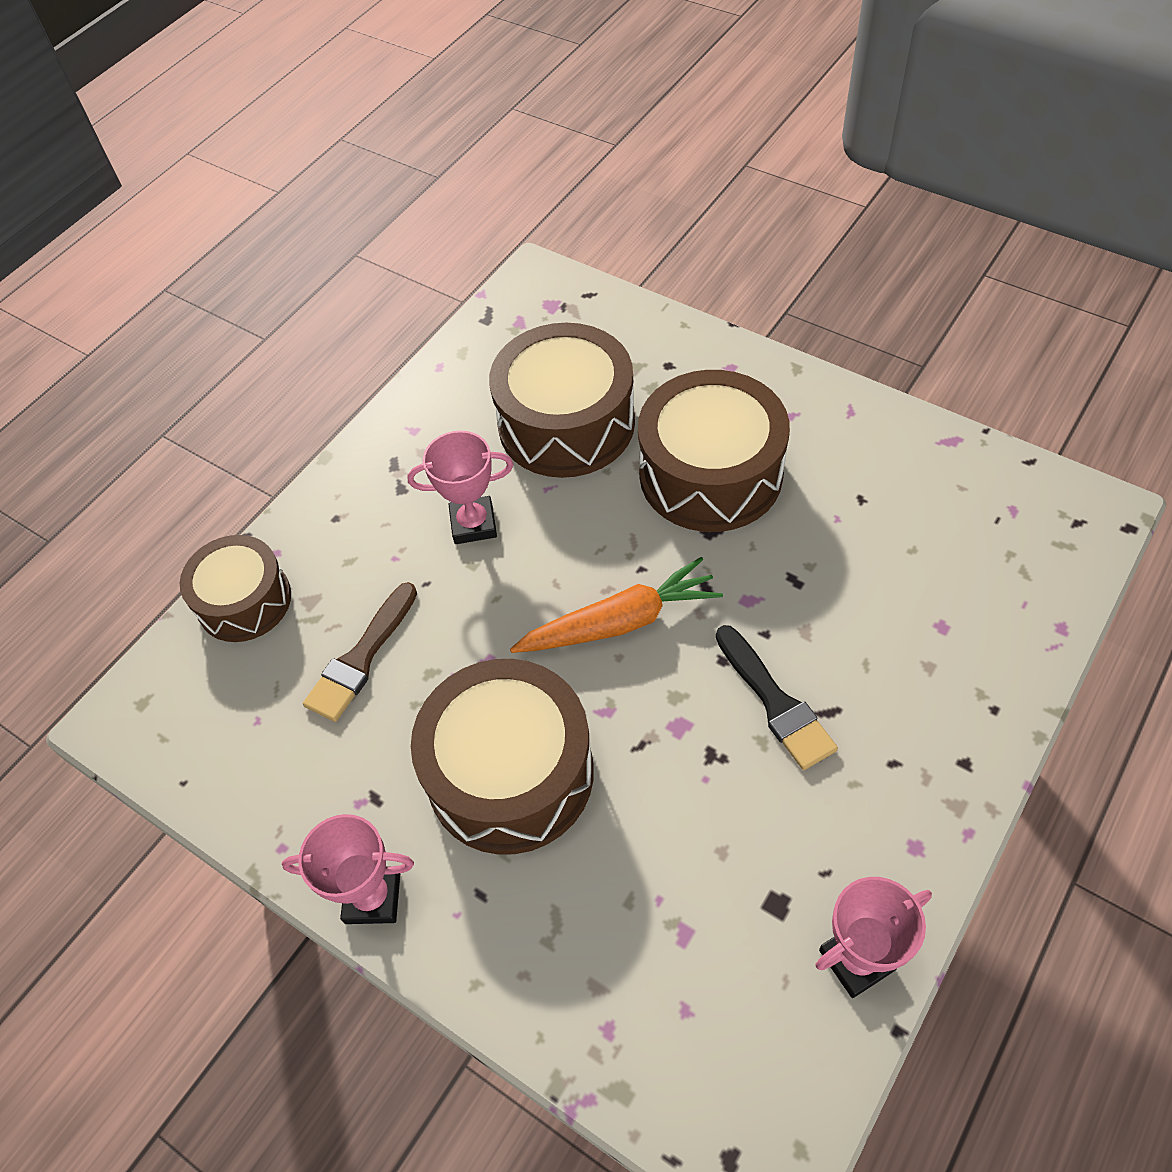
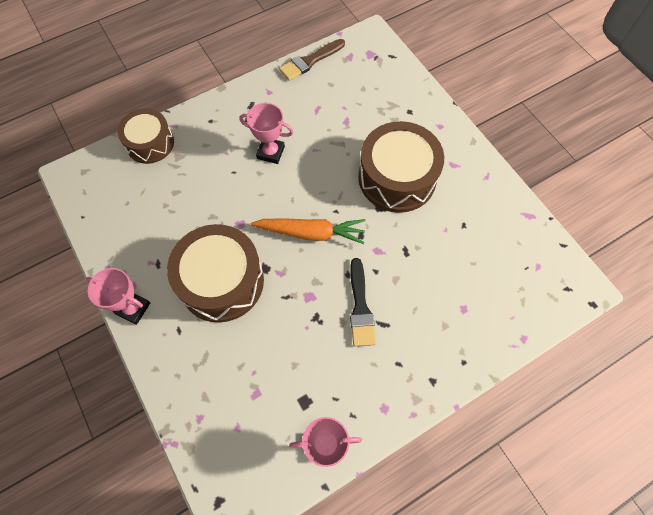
camera: 20 degrees right, 10 degrees up
(361, 658) = (186, 195): brown brush -> brown brush (310, 61)
(566, 423) = (342, 120): brown drum -> none

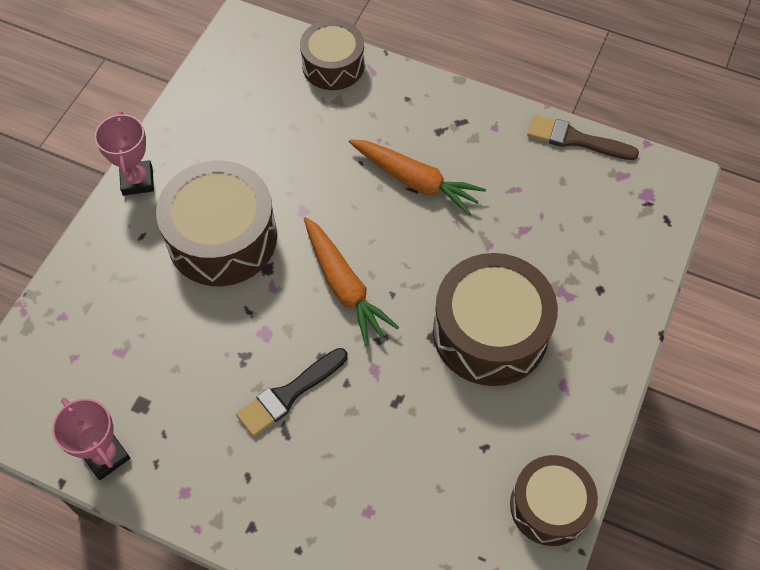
camera: 55 degrees right, 5 degrees down
(270, 152) = (415, 181): pink trophy -> orange carrot
(517, 216) = (549, 506): none -> brown drum

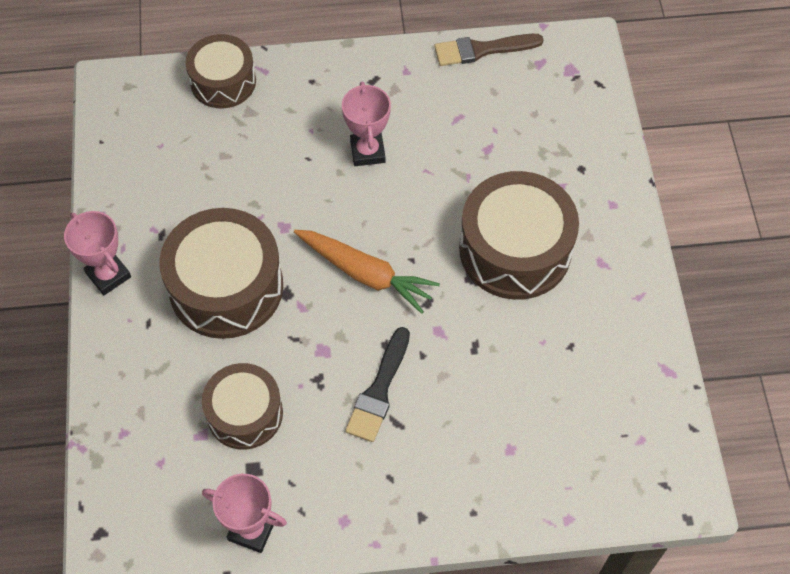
camera: 30 degrees left, 0 degrees up
(415, 181) = (367, 152): orange carrot -> pink trophy
(549, 506) = (650, 365): brown drum -> brown drum (245, 413)

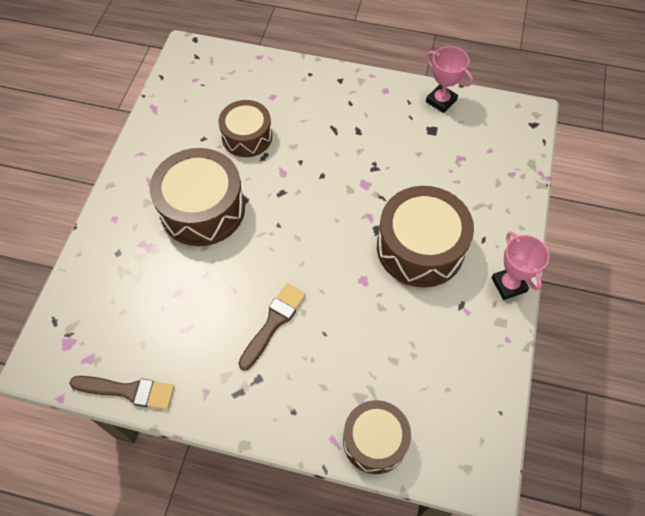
camera: 160 degrees left, 0 degrees up
(245, 413) = (428, 162): brown drum -> brown drum (247, 136)
(365, 274) = (316, 225): orange carrot -> none
(367, 152) = (273, 323): pink trophy -> brown brush
(379, 390) = (337, 150): black brush -> none

